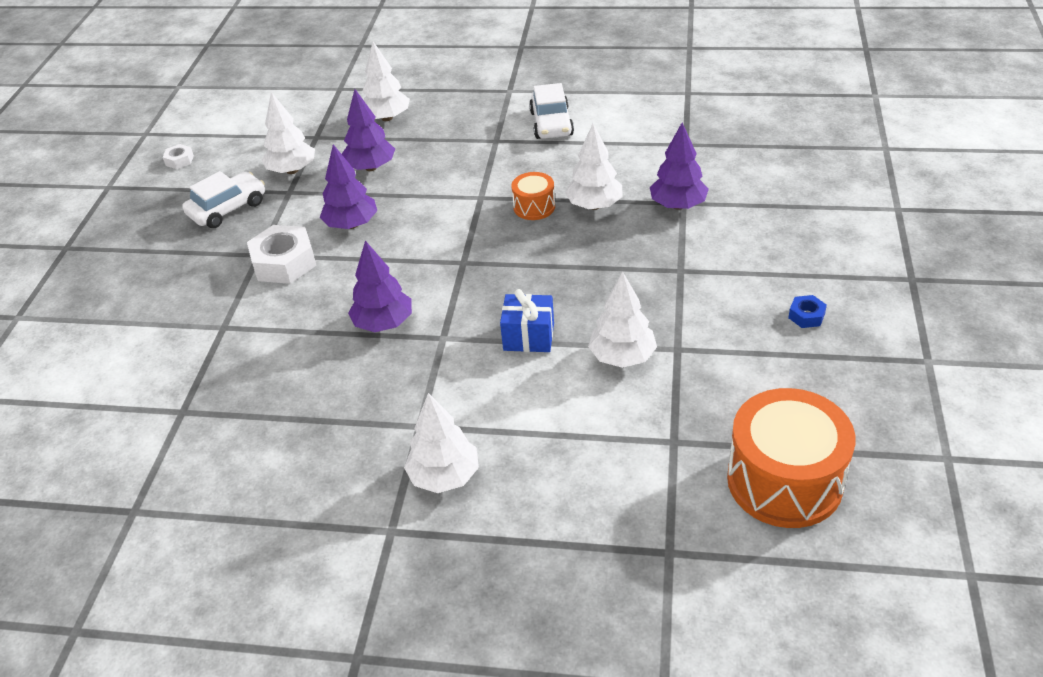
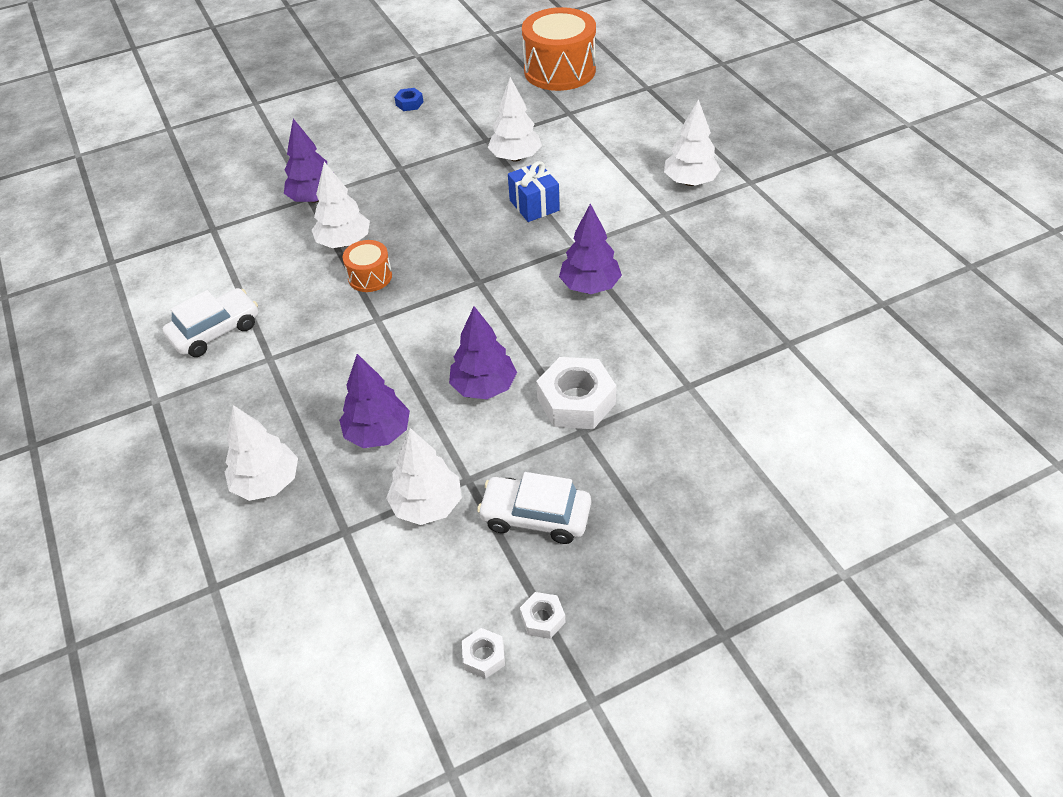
camera: 125 degrees left, 5 degrees up
(168, 187) = (543, 618): none -> white nut

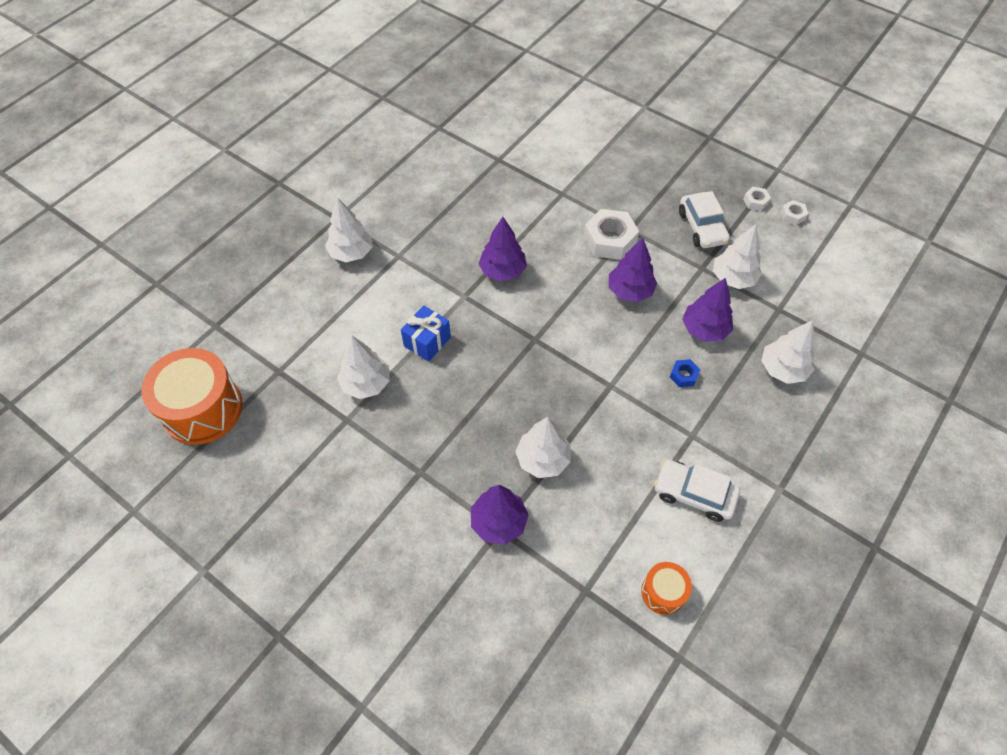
camera: 120 degrees left, 10 degrees up
(370, 277) = (571, 415): orange drum -> orange drum (663, 592)
(409, 103) = (307, 524): blue nut -> blue nut (683, 375)

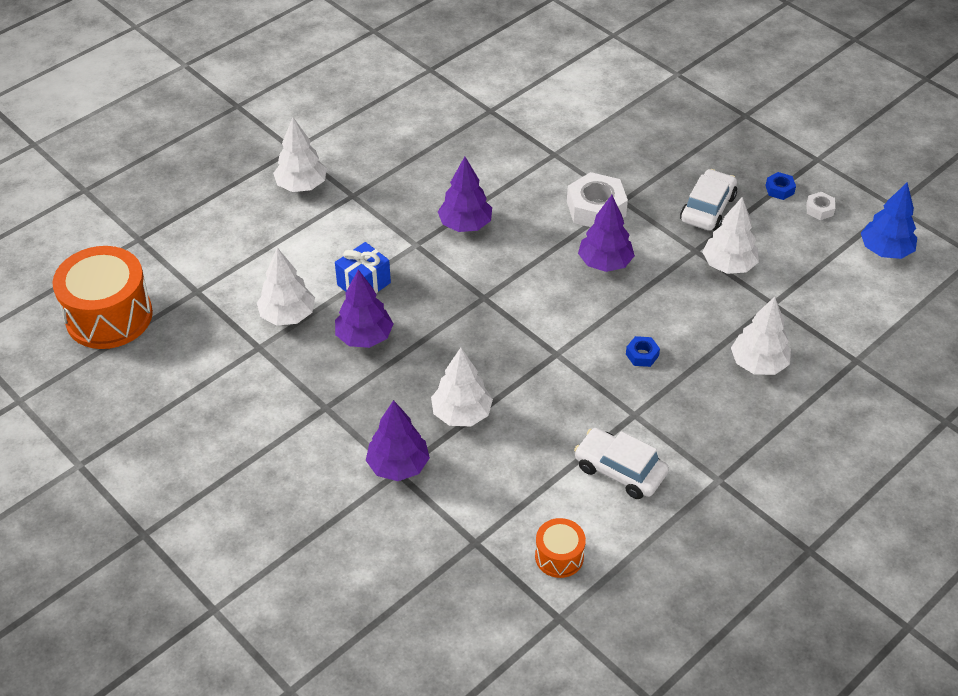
camera: 10 degrees right, 10 degrees down
(702, 227) = (707, 208): white car -> white car turned 150 degrees counterclockwise
(704, 329) = (679, 312): purple tree -> purple tree (364, 337)
(755, 201) = (779, 189): white nut -> blue nut
(855, 246) = (885, 251): none -> blue tree

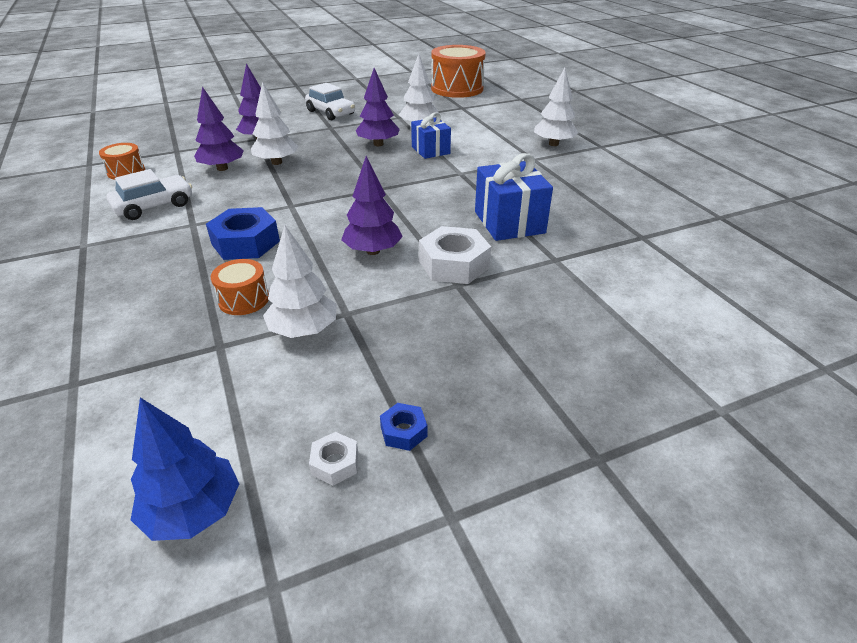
camera: 110 degrees right, 10 degrees down
(465, 225) = (471, 195): purple tree -> purple tree (222, 168)
(507, 189) = (509, 222): none -> blue gift
(642, 355) = (245, 243): blue nut -> blue nut, size x2.05
(707, 208) = (407, 345): white car -> white car (331, 112)
(718, 315) = (244, 299): none -> orange drum
(758, 364) = (158, 305): white tree -> none

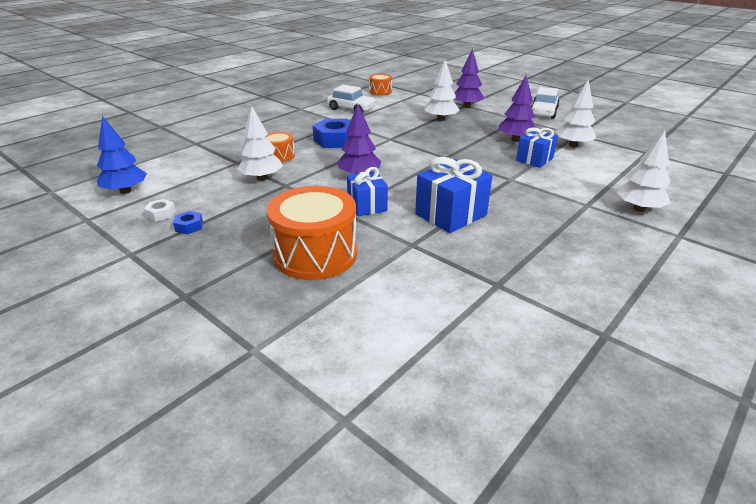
camera: 65 degrees right, 5 degrees down
(222, 168) = (413, 109): purple tree -> none
(454, 264) = (367, 205): white nut -> blue gift
(457, 89) = (687, 141): orange drum -> orange drum (315, 254)

